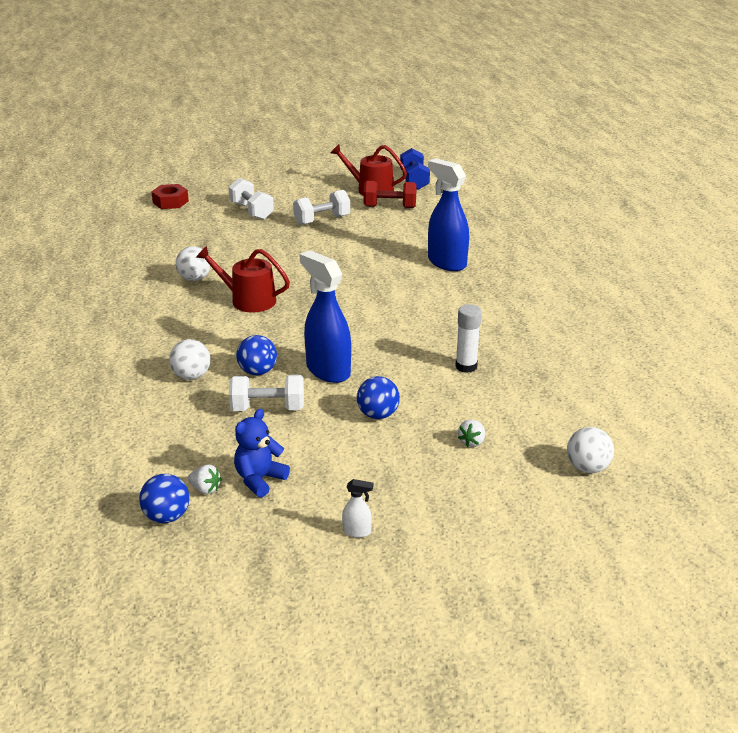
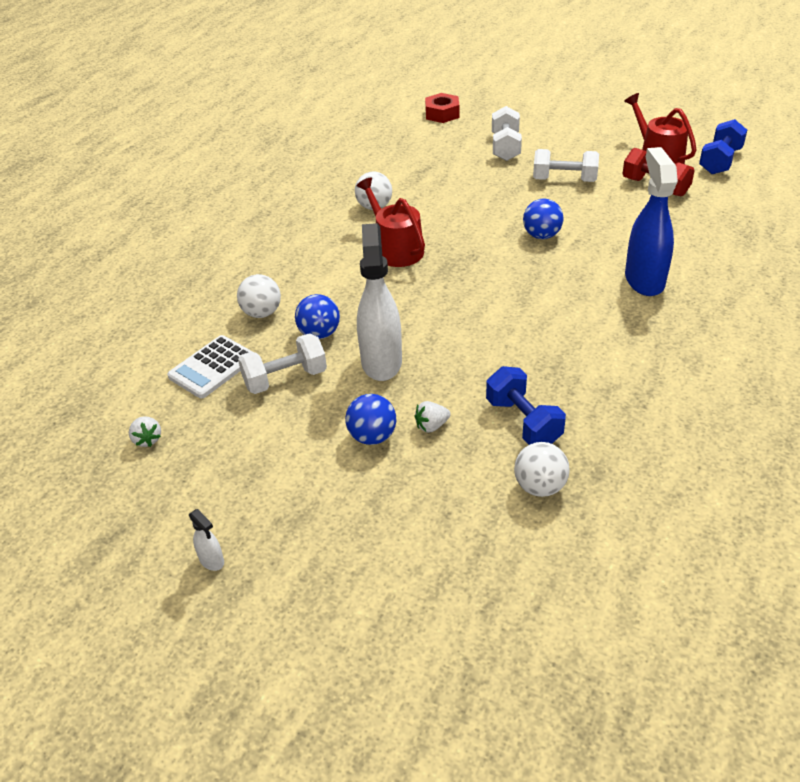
camera: 40 degrees right, 10 degrees up
(167, 516) = (92, 451): blue ball -> blue ball (541, 235)
(197, 424) = (212, 367): none -> white calculator
(259, 479) = (197, 453): blue teddy bear -> none
(268, 408) = (285, 379): white dumbbell -> white dumbbell turned 60 degrees counterclockwise
(327, 370) = (381, 361): blue spray bottle -> white spray bottle
(466, 366) = (523, 422): white glue stick -> blue dumbbell
(472, 442) = (427, 519): white strawberry -> white strawberry (431, 426)
(587, 467) = (516, 625): white ball -> white ball (540, 486)

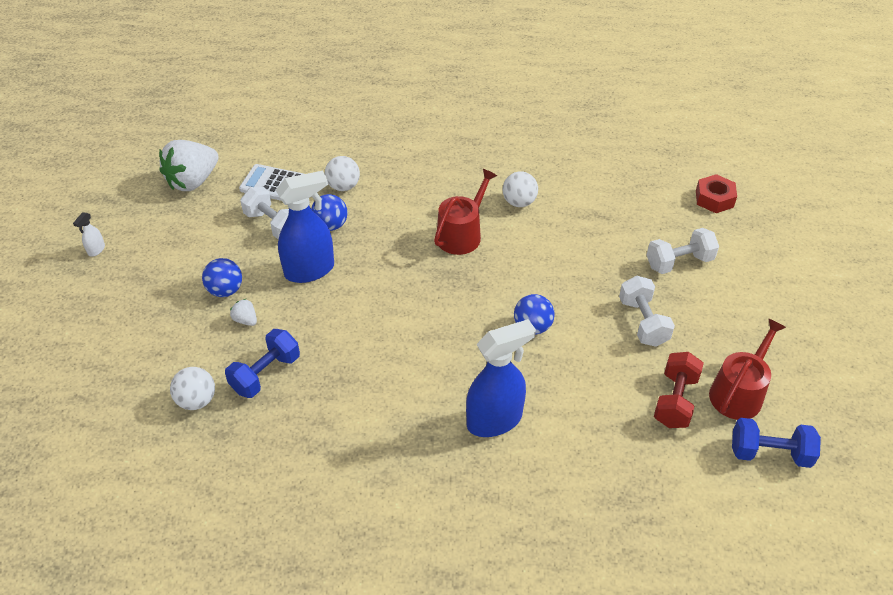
camera: 65 degrees right, 5 degrees up
(147, 439) = (193, 181): white strawberry -> white strawberry, size x2.36
(381, 361) = (310, 270): white spray bottle -> blue spray bottle

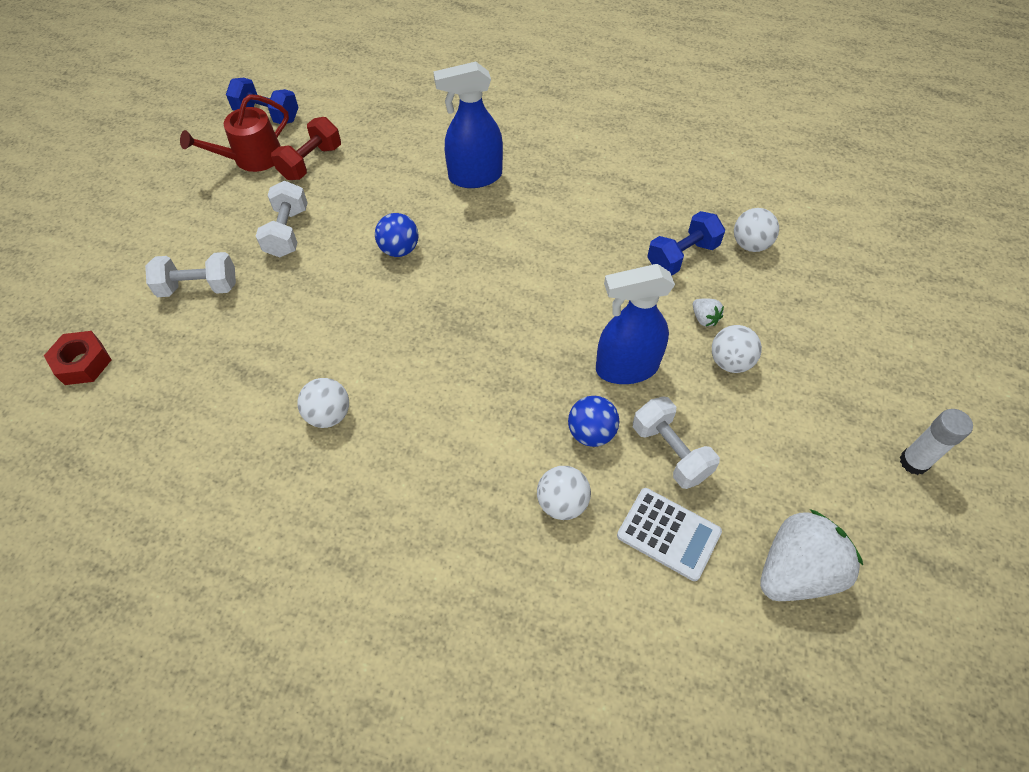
camera: 165 degrees left, 10 degrees up
(96, 250) = (913, 462): white spray bottle -> white glue stick
(225, 290) = (730, 362): blue ball -> white ball
(462, 234) = (425, 380): red watering can -> none

